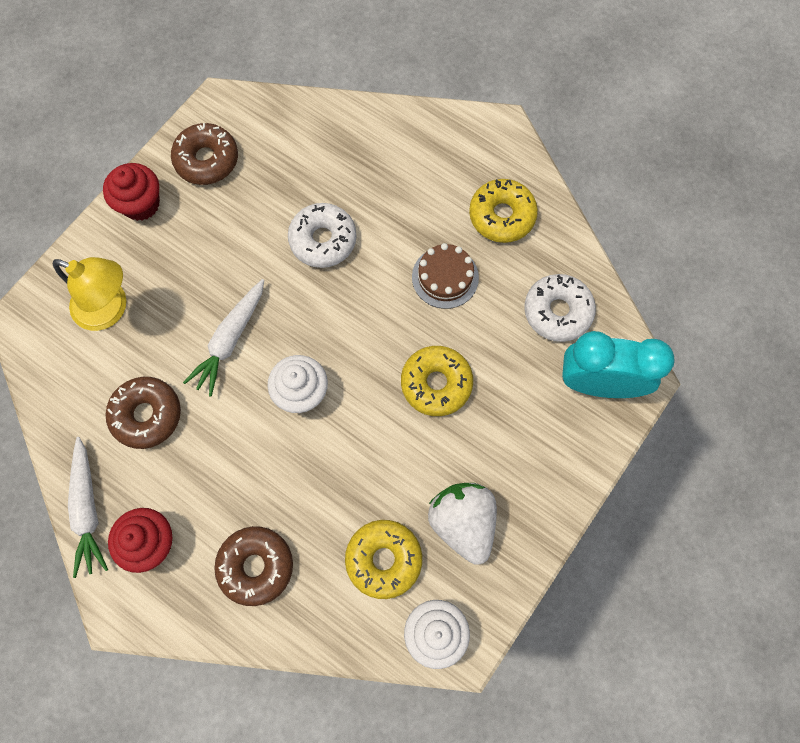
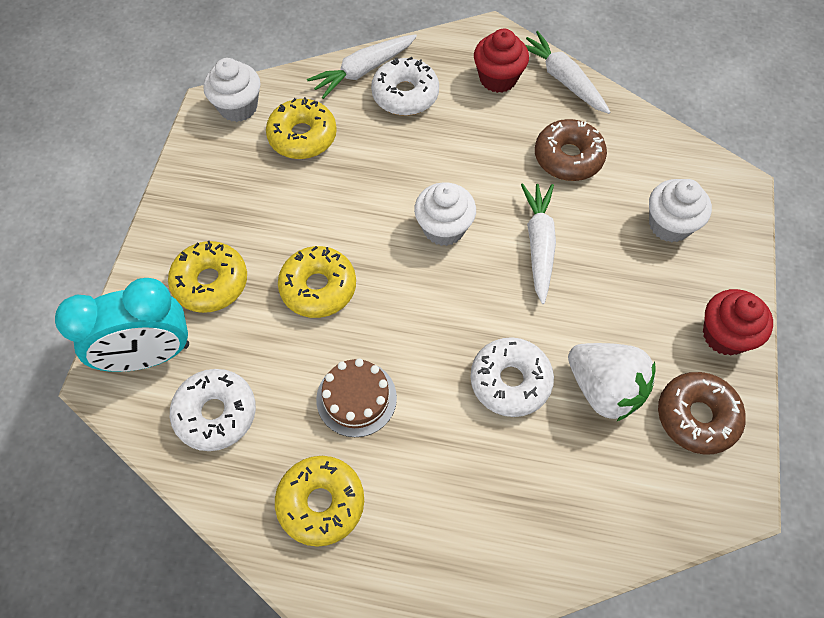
camera: 155 degrees right, 10 degrees down
(110, 309) = (669, 225): yellow lamp -> white cupcake
(256, 566) = (405, 94): brown donut -> white donut
(282, 622) = (363, 71): none -> white carrot
(463, 522) = (245, 186): white strawberry -> white strawberry (604, 389)
(527, 430) = (210, 282): none -> yellow donut

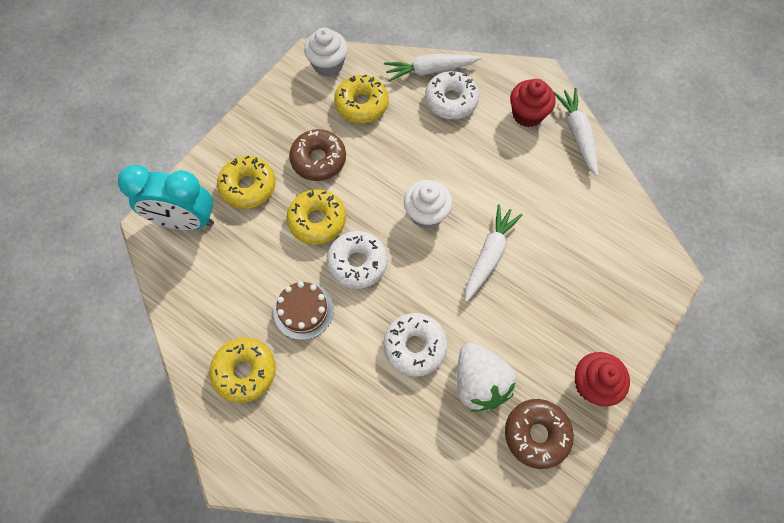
camera: 25 degrees right, 5 degrees up
(216, 413) = (208, 279): white donut -> white donut (357, 263)
(568, 157) = (547, 197): brown donut -> brown donut (318, 160)
(669, 225) = (597, 282): white cupcake -> none

